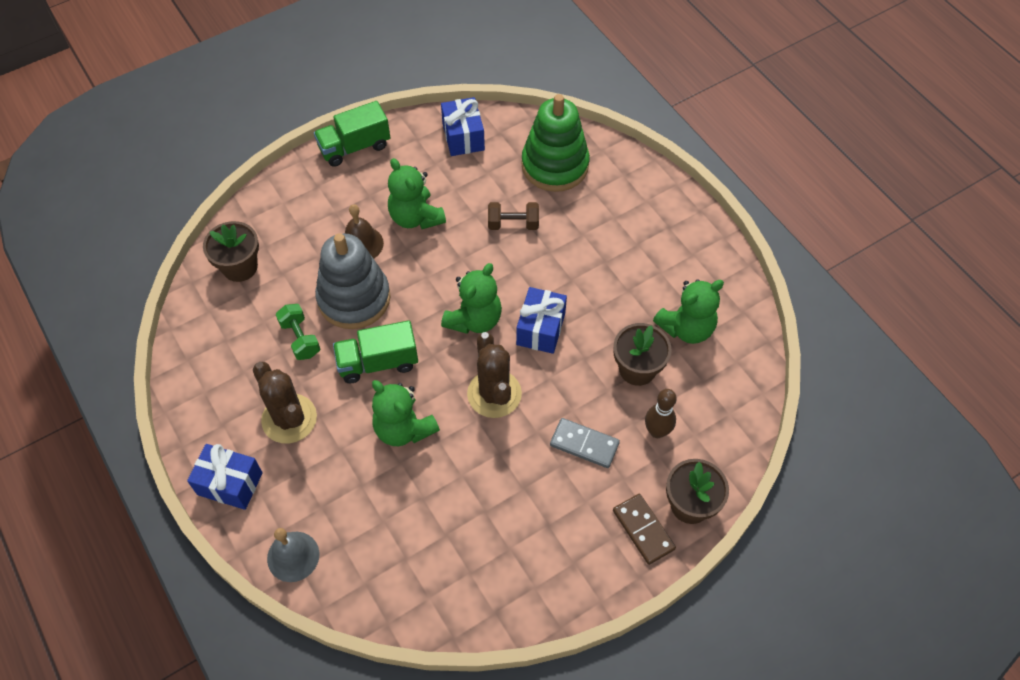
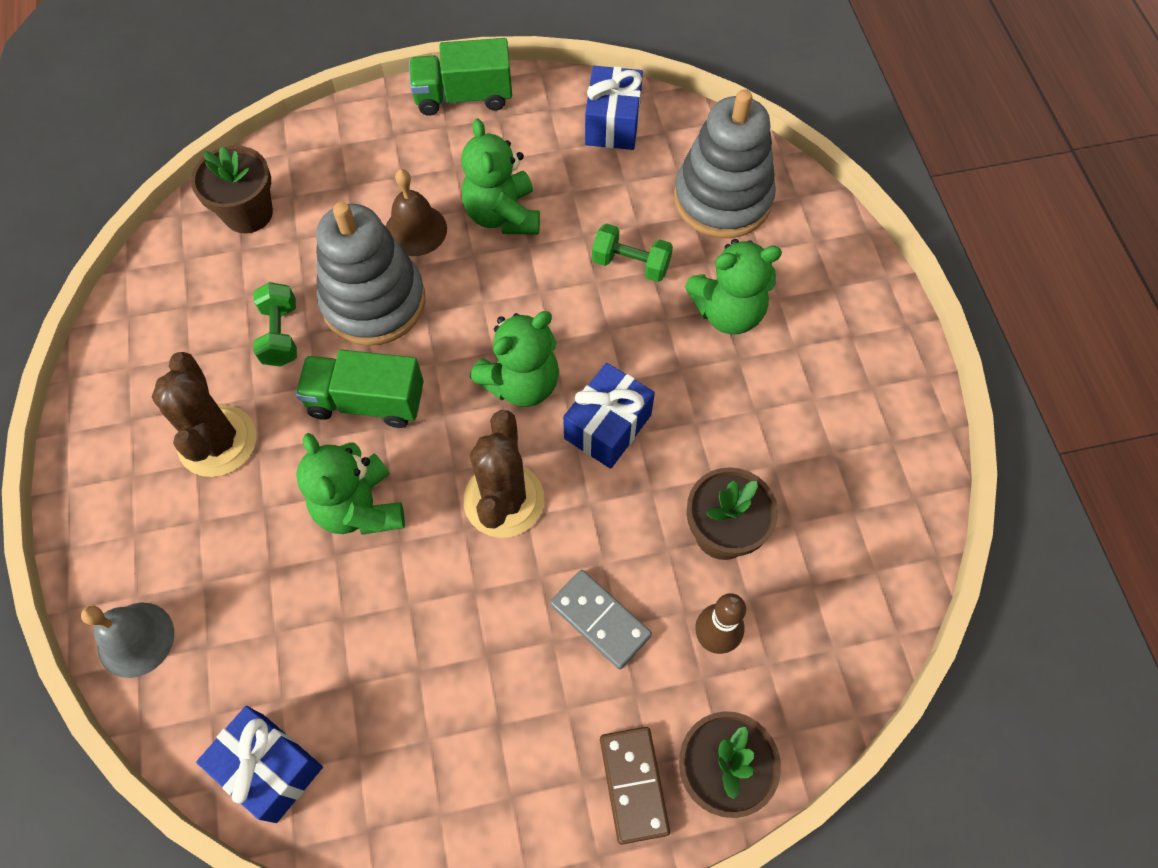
camera: 20 degrees right, 5 degrees up
(230, 483) = (103, 505): blue gift -> blue gift (270, 768)
(513, 224) = (631, 264): brown dumbbell -> green dumbbell
(555, 165) = (722, 199): green stacking toy -> grey stacking toy
(686, 328) = (819, 495): green teddy bear -> green teddy bear (728, 312)

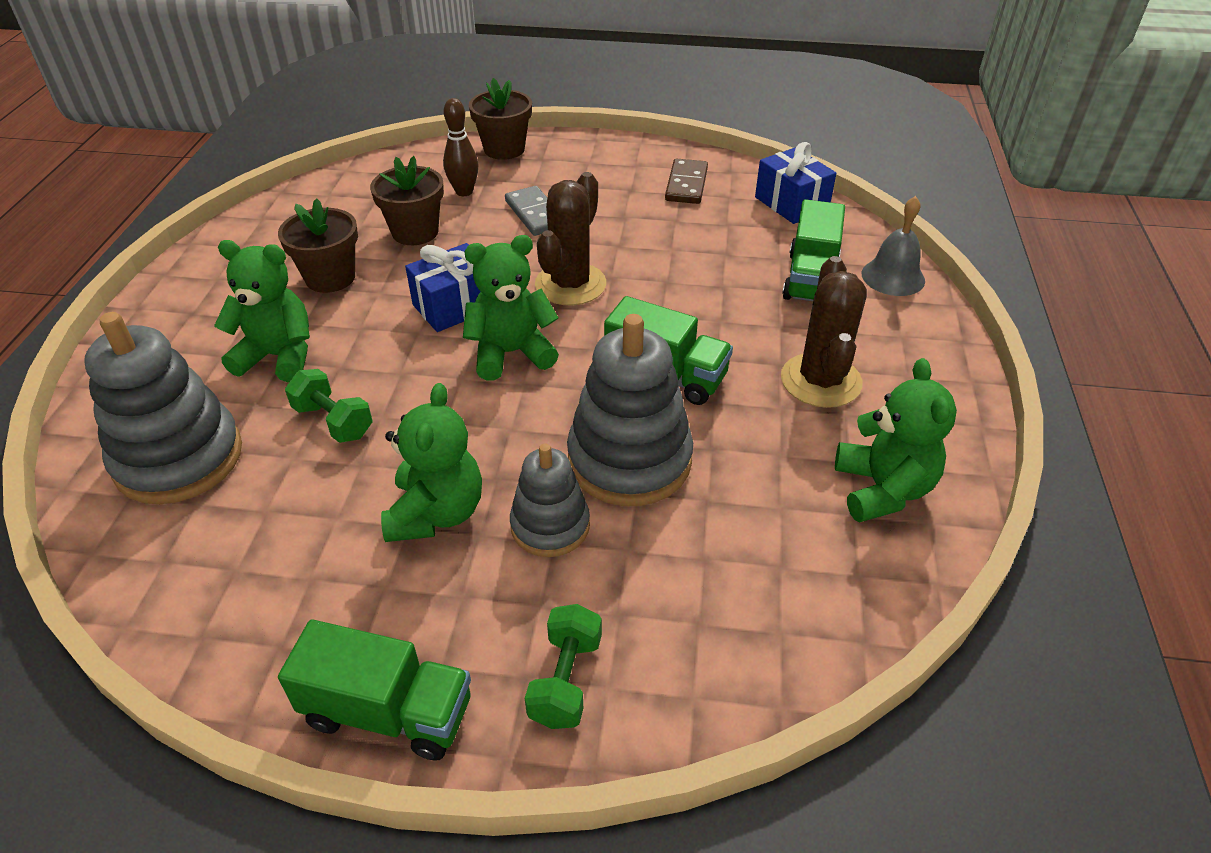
camera: 160 degrees left, 20 degrees down
(235, 602) = (810, 278): none -> green truck
(248, 213) = (765, 614): brown flower pot -> brown flower pot (330, 278)
(281, 335) = (743, 455): green dumbbell -> green dumbbell (565, 680)
(360, 508) = (694, 307): green teddy bear -> green teddy bear (882, 489)
(415, 230) = (550, 526): brown bell -> grey stacking toy
(613, 123) = (216, 593): blue gift -> none
(633, 785) = (559, 155): brown domino -> brown domino (686, 184)

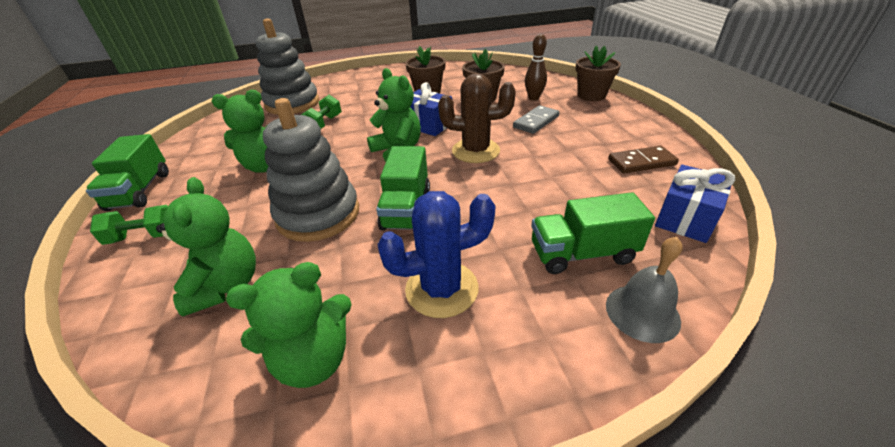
camera: 70 degrees right, 5 degrees down
(278, 356) = (363, 100): green teddy bear -> green teddy bear (226, 286)
(550, 526) = (258, 201): grey stacking toy -> none
(820, 381) = (442, 289): brown cactus -> blue cactus

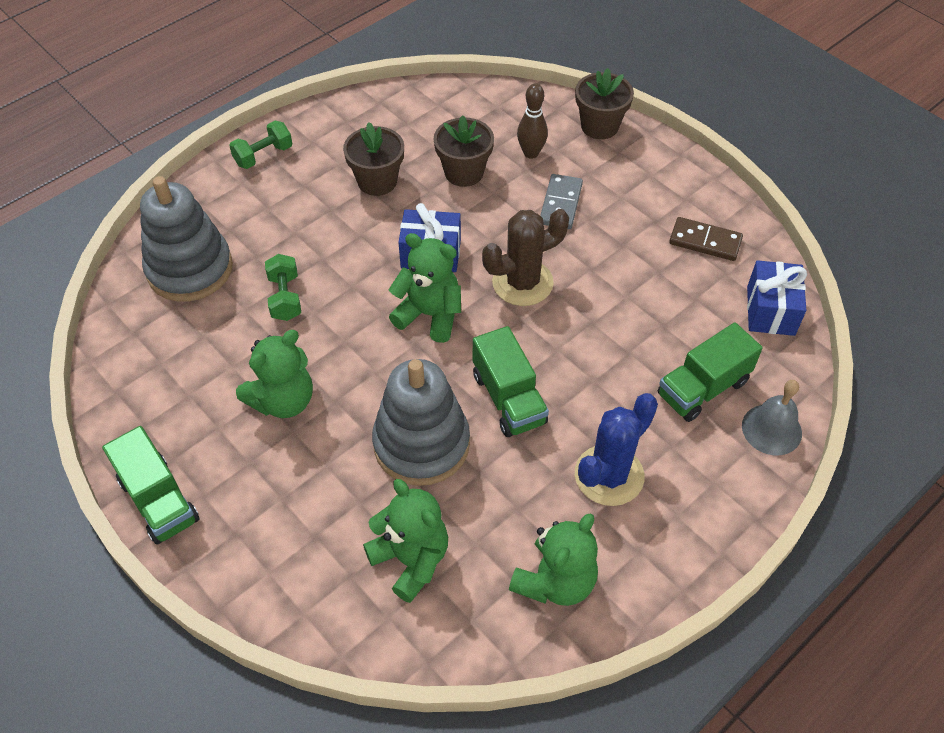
camera: 30 degrees left, 15 degrees up
(144, 237) = (252, 551): green dumbbell -> green dumbbell (263, 156)
(641, 162) = (705, 241): brown domino -> brown domino turned 60 degrees clockwise

